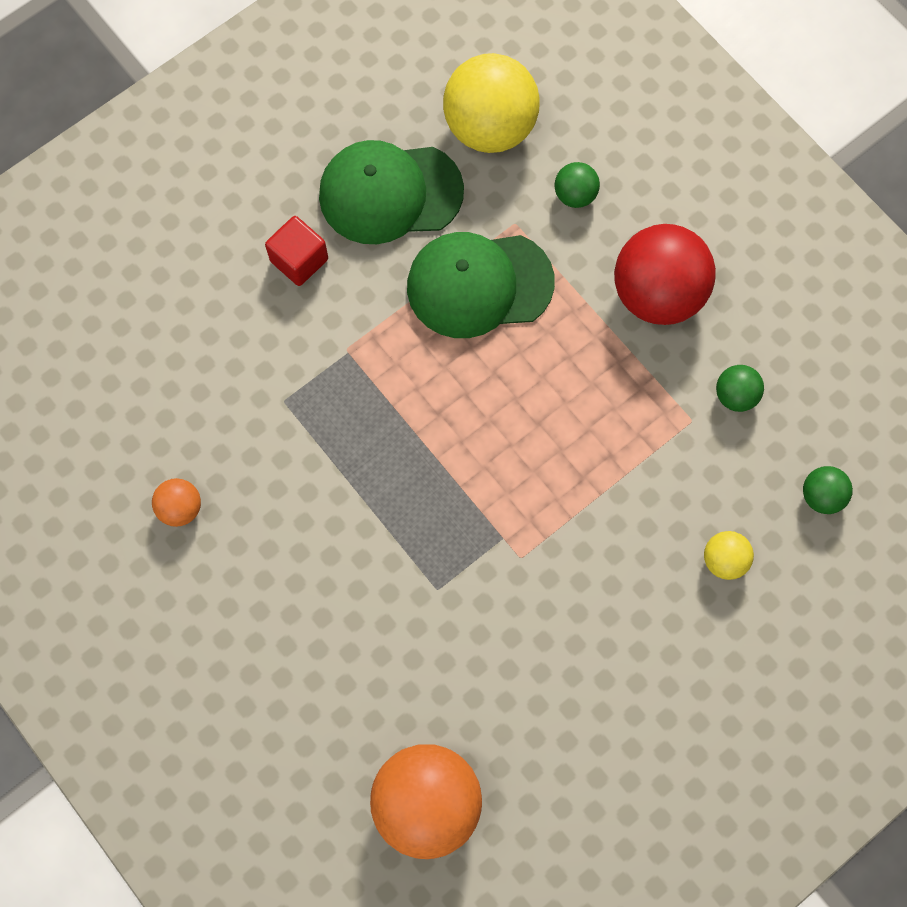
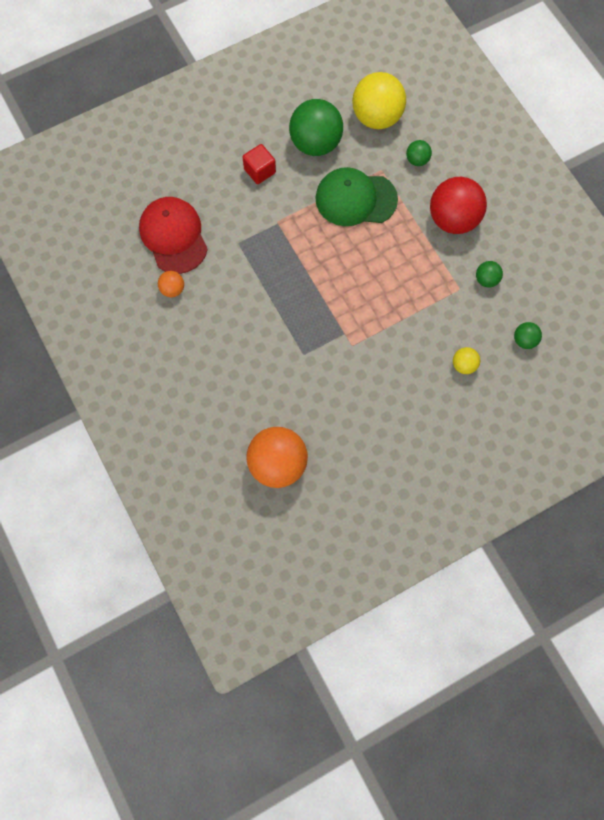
camera: 10 degrees right, 0 degrees up
(165, 407) = (173, 236): none -> red cap
(390, 193) = (315, 143): green cap -> green ball

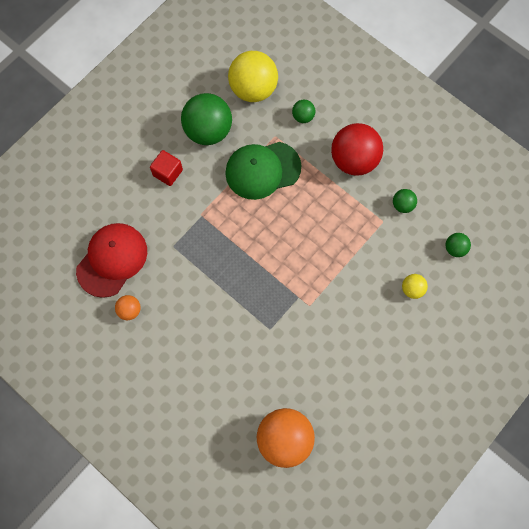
camera: 20 degrees left, 0 degrees up
(173, 236) = (112, 260): red cap -> red cap turned 75 degrees clockwise

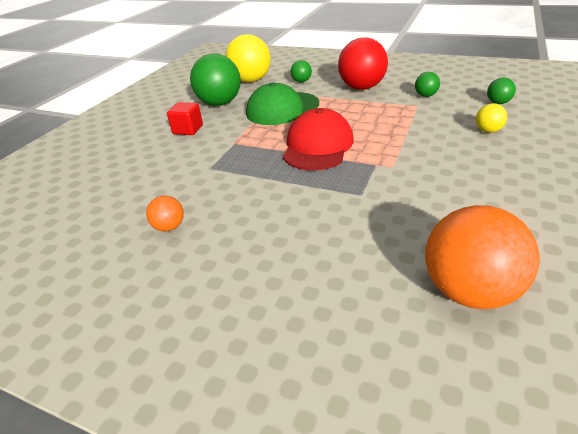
camera: 15 degrees left, 35 degrees down
(112, 260) = (137, 194): red cap -> red cap (317, 146)

